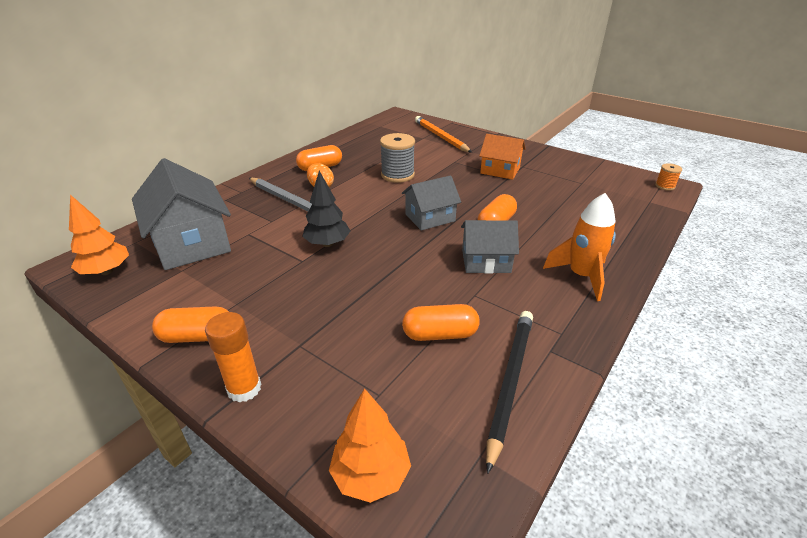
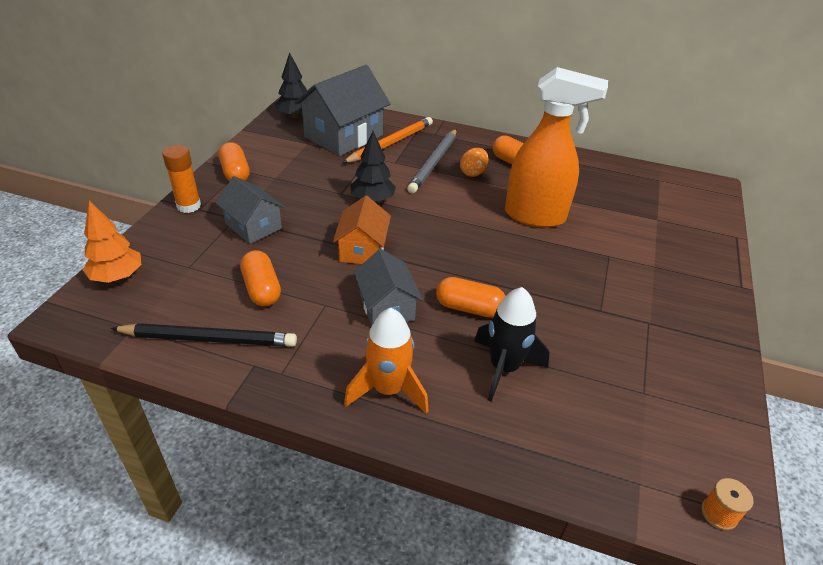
camera: 70 degrees right, 5 degrees up
(106, 271) = (295, 116): orange tree -> black tree
(397, 175) = (536, 216): grey spool -> orange spray bottle
(430, 218) = (454, 255): grey house -> grey house (253, 226)
(441, 137) = (675, 234): orange pencil -> orange pencil (390, 143)
(500, 170) = (615, 300): orange house -> orange house (362, 249)
(560, 223) = (504, 368): none -> black rocket

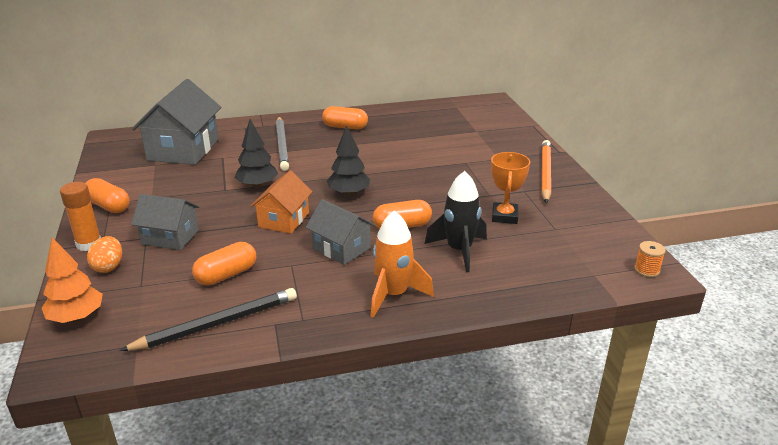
camera: 30 degrees left, 10 degrees down
(262, 289) = (226, 275): orange capsule -> orange capsule turned 75 degrees counterclockwise
(295, 116) = (120, 148): black tree -> black tree (348, 193)
(362, 249) = (284, 220): orange house -> orange house turned 45 degrees clockwise
(390, 143) = (231, 143): orange pencil -> orange pencil (545, 173)
(473, 173) = (320, 143): orange egg -> orange egg (108, 267)
(536, 216) = (394, 155): orange spray bottle -> none
(594, 347) = (504, 216): none -> orange trophy

